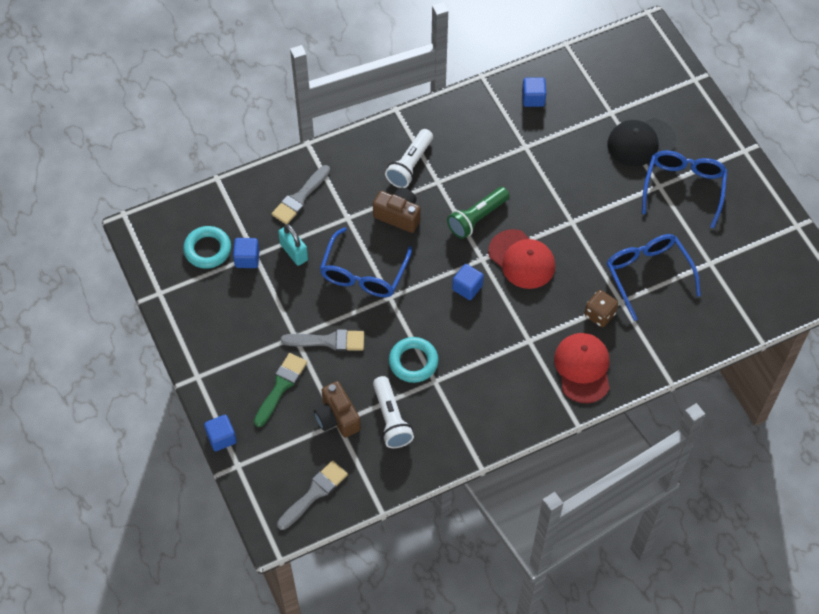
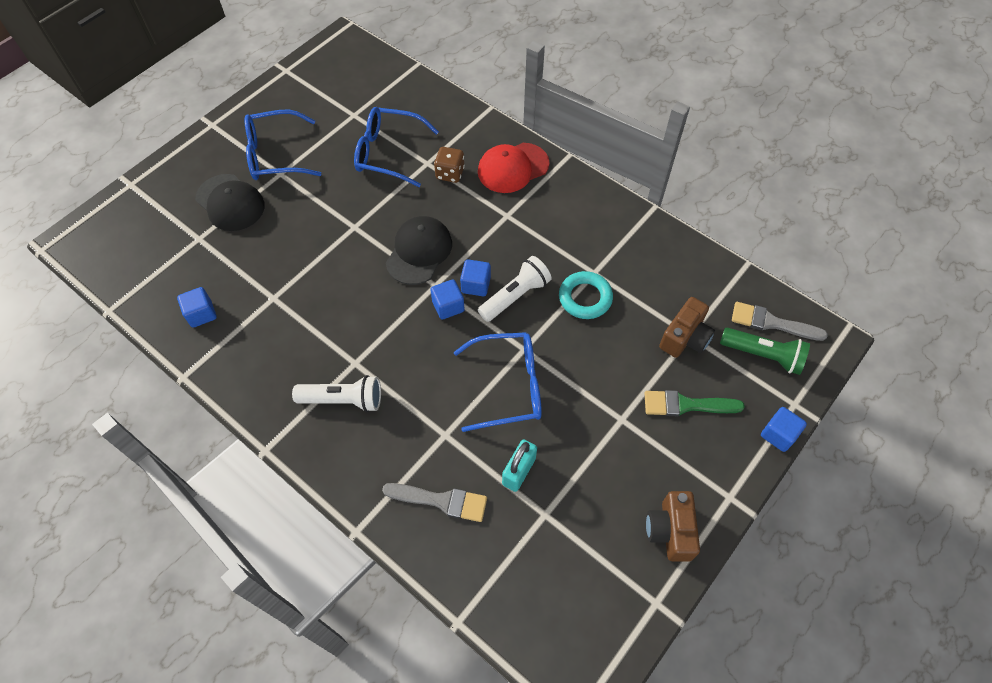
camera: 115 degrees left, 0 degrees up
(207, 249) = (567, 575): turquoise ring -> none
(247, 259) = (554, 520): blue cube -> blue cube (448, 306)
(328, 341) = (608, 384): grey brush -> none
(391, 419) = (656, 292): white flashlight -> white flashlight (515, 296)
(398, 215) = (417, 383): brown camera -> brown camera (670, 531)
(477, 218) = (387, 308): green flashlight -> green flashlight (763, 355)
(522, 259) = (419, 252): red cap -> black cap
(647, 274) = (388, 153): blue glasses -> blue glasses turned 60 degrees clockwise

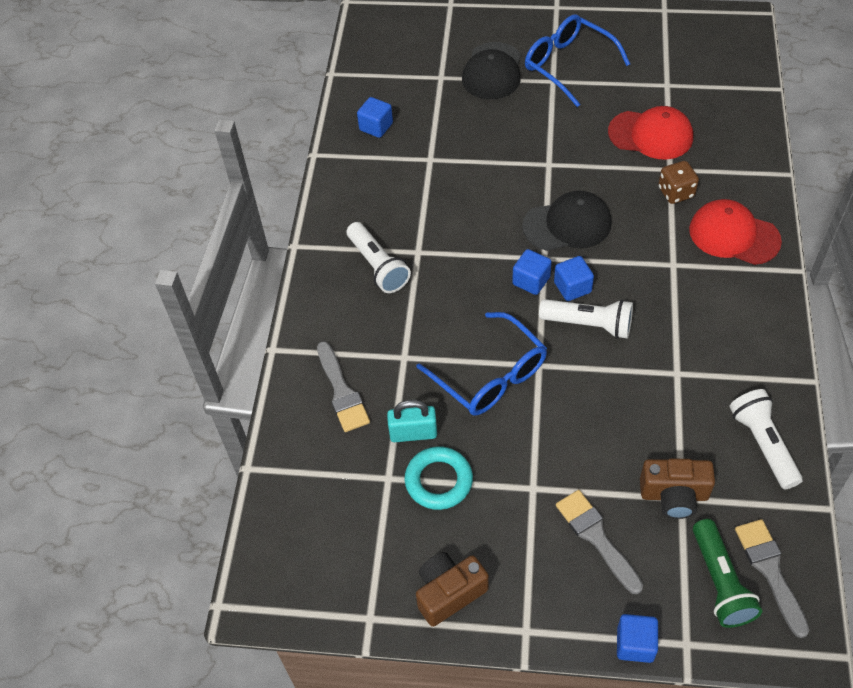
camera: 60 degrees right, 5 degrees down
(388, 153) = (651, 135): blue glasses -> red cap
(585, 298) = (640, 382): turquoise ring -> turquoise ring (438, 481)
(681, 264) = (762, 444): none -> white flashlight
(686, 405) = (596, 537): green brush -> grey brush

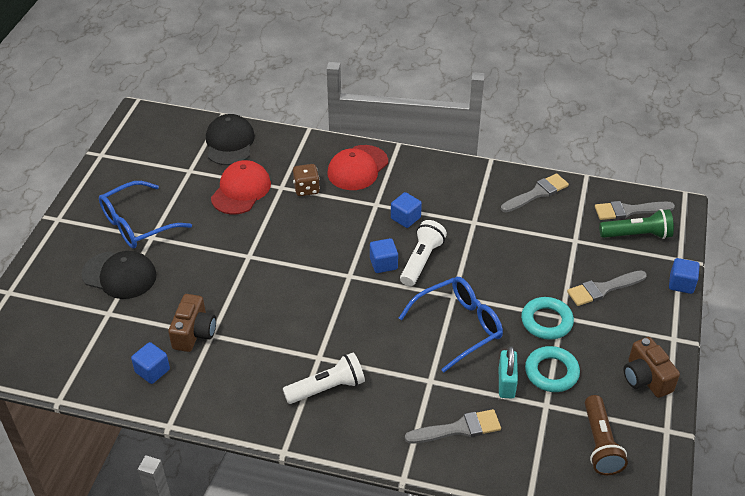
camera: 85 degrees left, 10 degrees down
(339, 540) = (600, 444): none -> brown flashlight
(521, 470) = (546, 321): none -> turquoise ring
(531, 281) = (370, 287): blue cube -> blue cube (405, 218)
(567, 224) = (319, 256): black cap -> black cap (230, 143)
(674, 495) = (572, 243): brown camera -> brown camera (194, 333)
(762, 444) = (537, 193): white flashlight -> grey brush

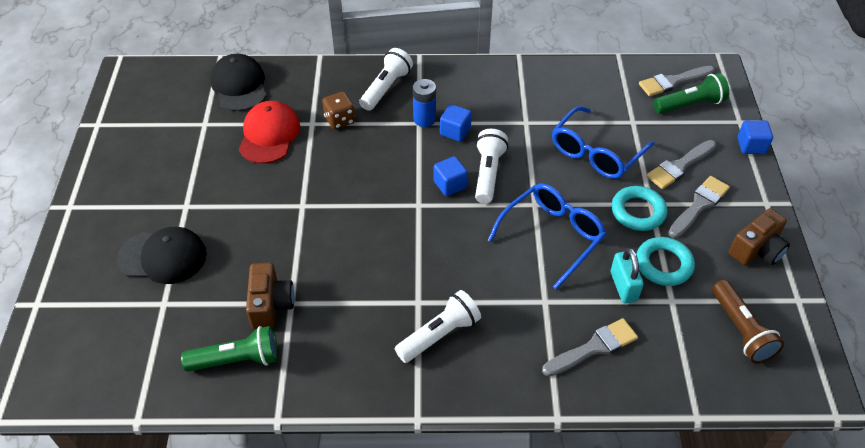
camera: 15 degrees left, 5 degrees up
(137, 224) = (164, 195): blue glasses -> blue glasses (596, 153)
(152, 371) = (237, 359): blue cube -> green flashlight
(357, 168) = (386, 88): red cap -> white flashlight
(382, 202) = (424, 119): none -> blue battery
(537, 193) = (577, 81): grey brush -> grey brush (699, 205)
(646, 378) = (757, 250): brown camera -> brown camera turned 90 degrees counterclockwise

